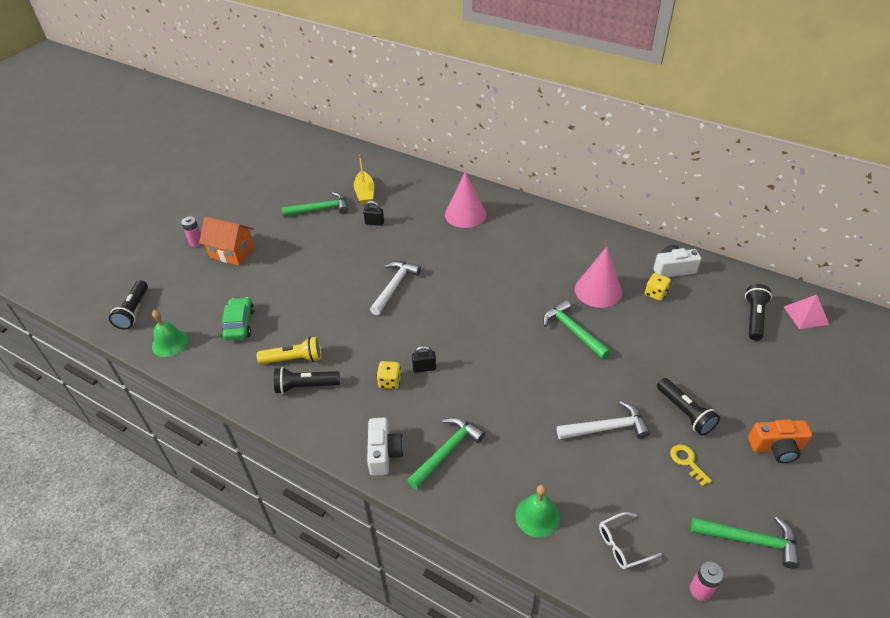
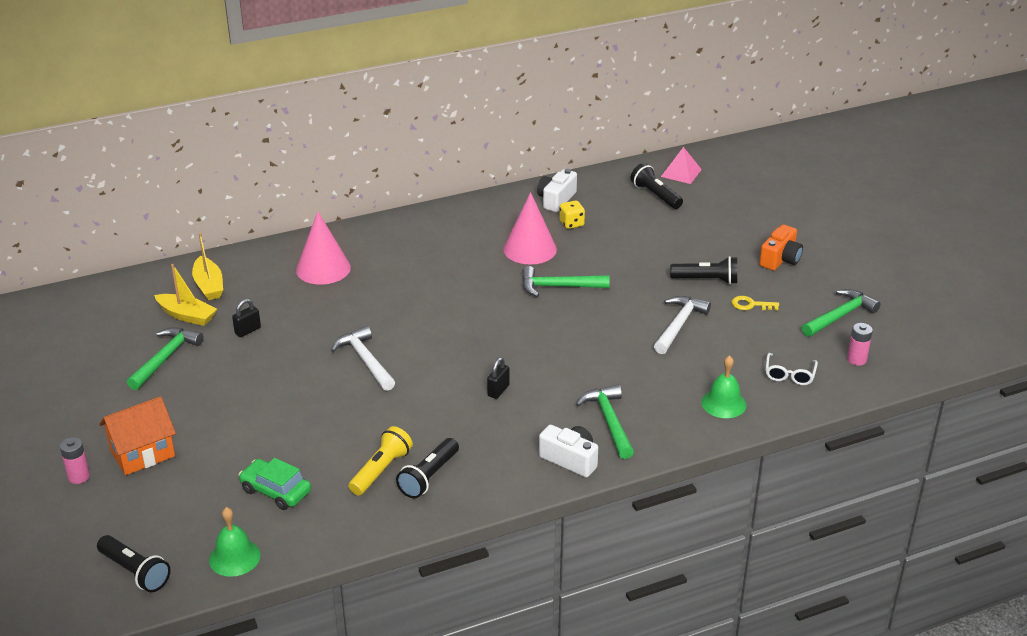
camera: 55 degrees left, 10 degrees down
(390, 381) = (489, 419): yellow dice -> none
(400, 183) = (209, 285): none -> yellow boat

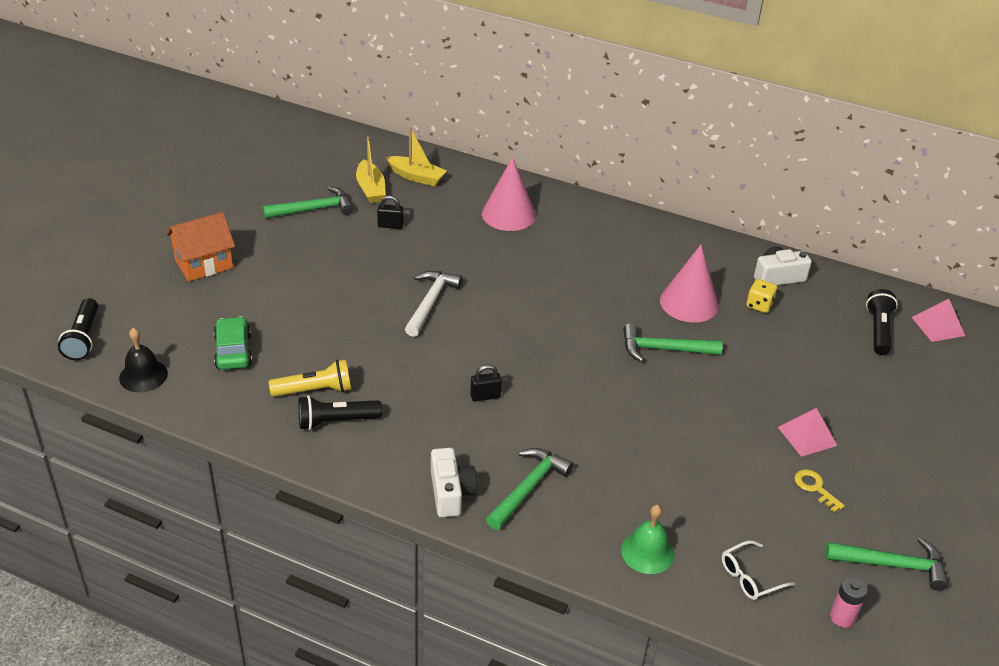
camera: 45 degrees right, 5 degrees up
(79, 476) = (151, 252): pink battery -> none
(142, 454) = (204, 264): orange house -> orange house turned 45 degrees counterclockwise
(209, 285) = (416, 177): yellow boat -> yellow boat turned 90 degrees counterclockwise
(234, 557) = (143, 375): green bell -> black bell
(558, 287) = (664, 349): green hammer -> green hammer turned 45 degrees counterclockwise
(679, 325) = (717, 455): white hammer -> none
(706, 280) = (807, 436): black flashlight -> pink pyramid
(780, 259) = (914, 469): orange camera -> none

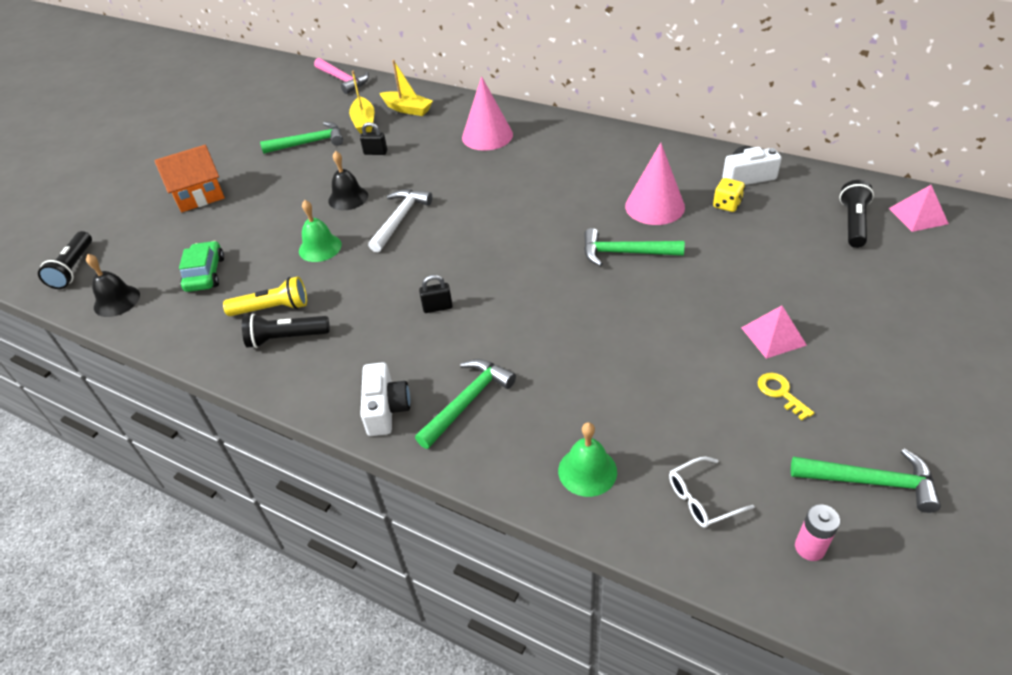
camera: 10 degrees right, 5 degrees up
(336, 135) = (342, 80): none -> pink hammer
(351, 328) = (320, 247): none -> green bell
(370, 275) = (348, 198): none -> black bell

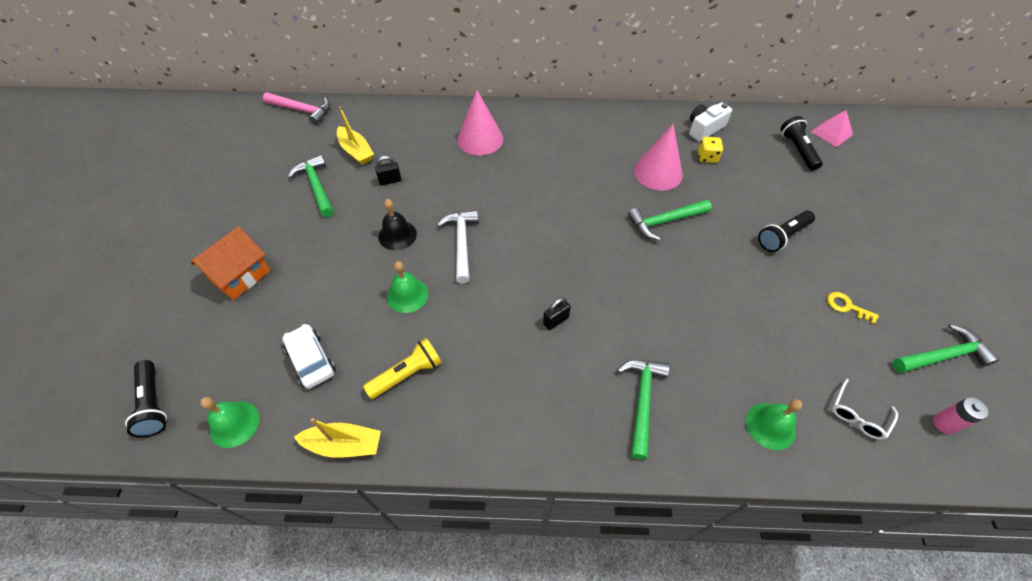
camera: 30 degrees left, 10 degrees up
(117, 301) = (234, 424): black bell -> green bell
(205, 274) = (311, 360): green car -> white car
(286, 338) = (443, 400): black flashlight -> black flashlight (782, 236)
(309, 143) = (316, 186): green hammer -> green hammer turned 75 degrees counterclockwise
(386, 409) = (582, 436): white camera -> none
(407, 109) = (388, 128): yellow boat -> yellow boat (344, 444)
(773, 336) = (811, 261): pink pyramid -> none

